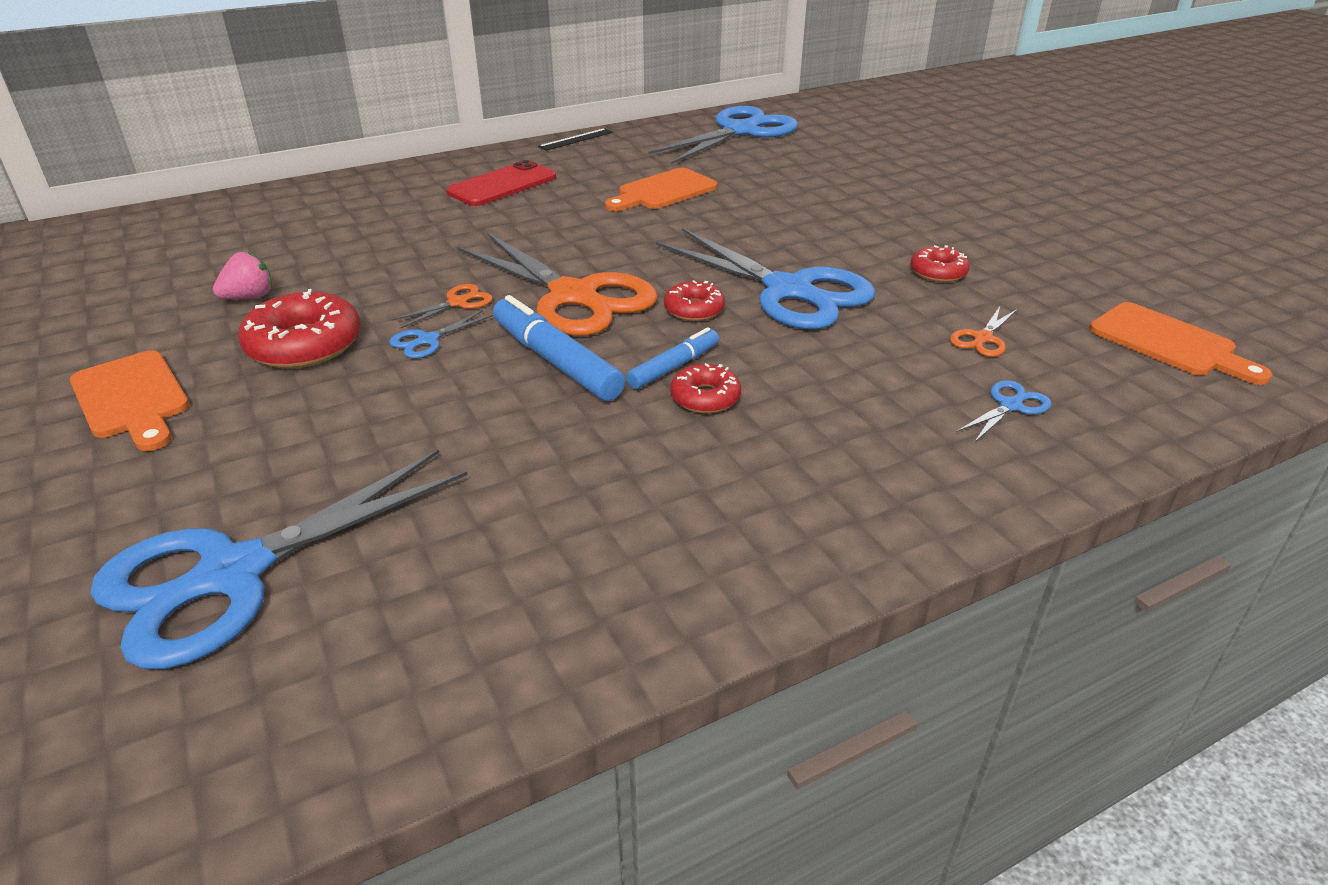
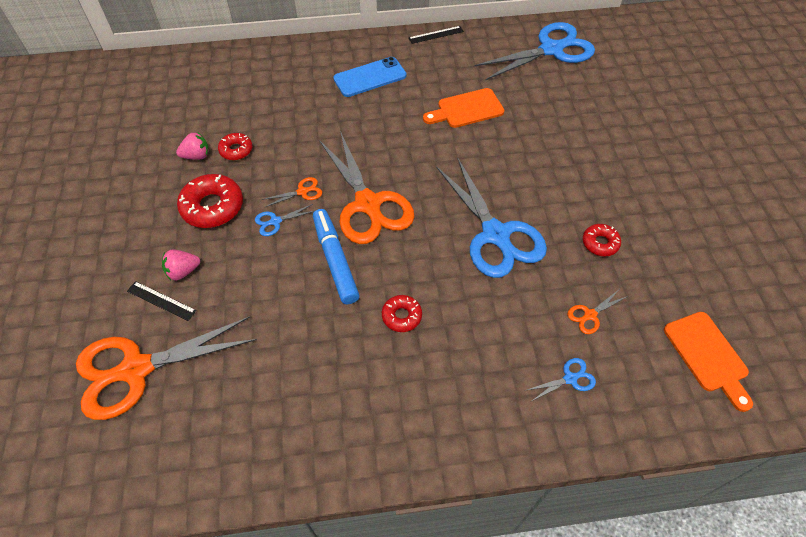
camera: 20 degrees right, 20 degrees up
(131, 399) = (121, 227): orange cutting board -> none
(231, 575) = (135, 370): blue scissors -> orange scissors
(251, 471) = (161, 300): none -> black ruler
(280, 427) = (183, 271): none -> pink strawberry
(502, 185) = (370, 77): red phone -> blue phone
(674, 367) = (396, 285): blue marker -> none
(694, 309) = (431, 236): red donut -> red donut (236, 150)

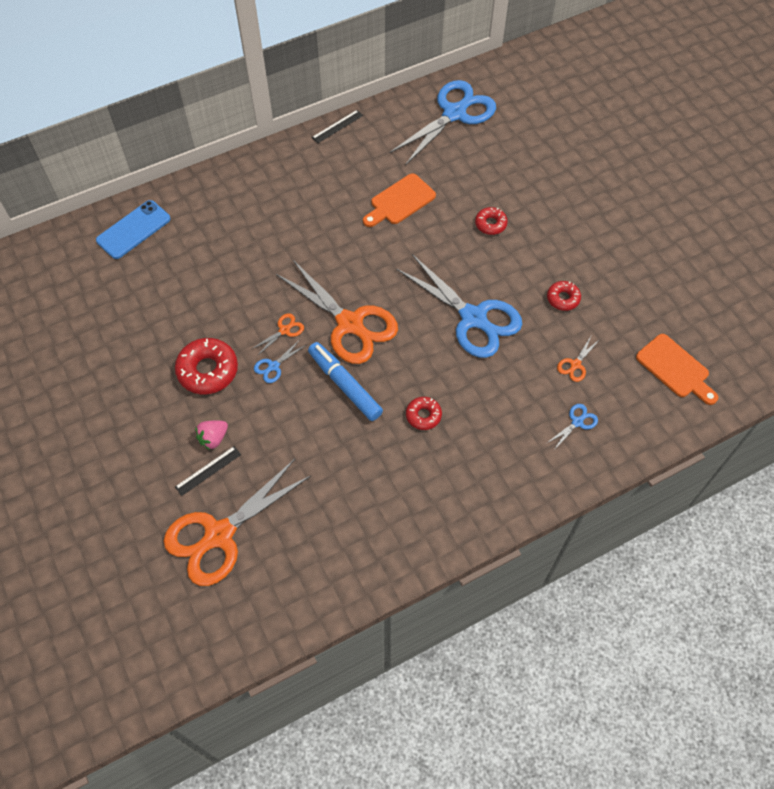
camera: 20 degrees left, 5 degrees up
(161, 300) = (208, 470): black ruler -> black ruler turned 45 degrees counterclockwise
(196, 156) = (165, 325): pink strawberry -> none
(236, 150) = (200, 308): red donut -> red donut (490, 224)
(370, 77) = (293, 193): blue phone -> blue phone (133, 230)

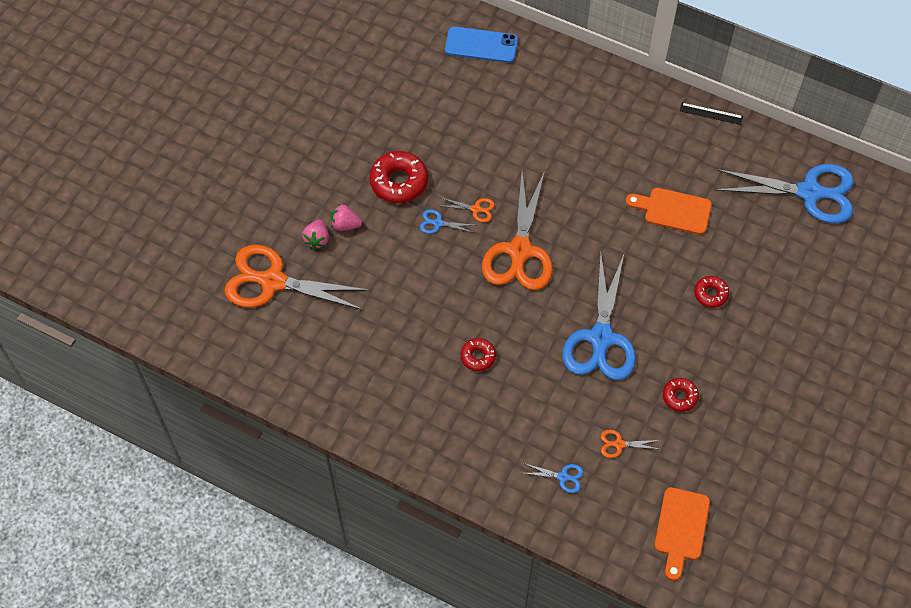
camera: 55 degrees right, 0 degrees up
(208, 470) = (317, 239): black ruler -> pink strawberry
(344, 385) = (461, 283): blue marker -> none

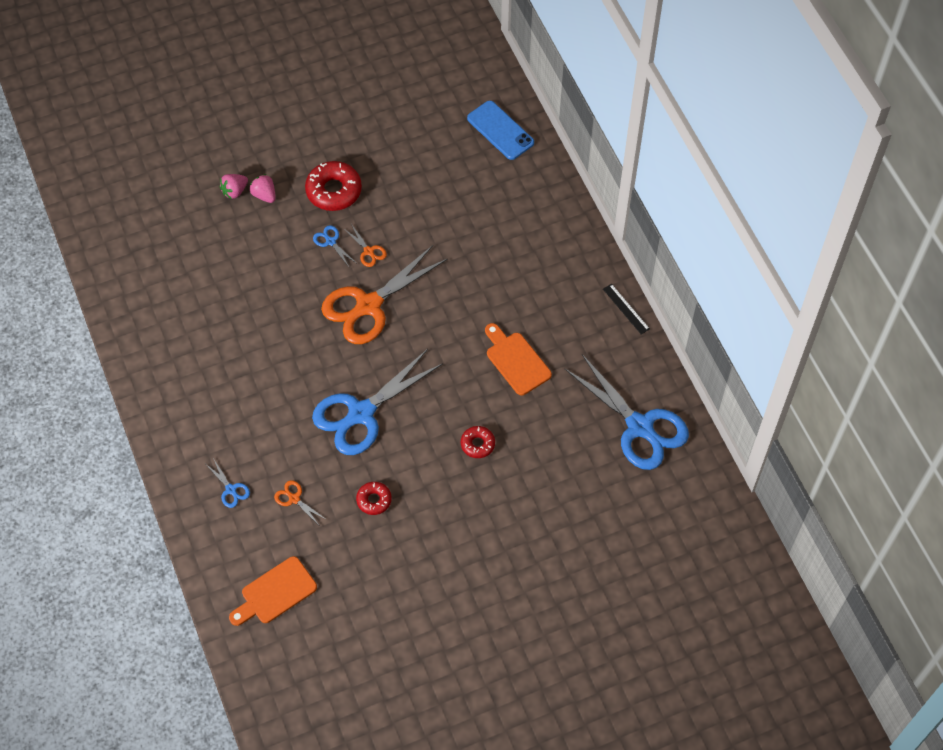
camera: 40 degrees right, 0 degrees up
(272, 281) = (174, 199): orange scissors -> none
(478, 357) = (260, 359): red donut -> none

